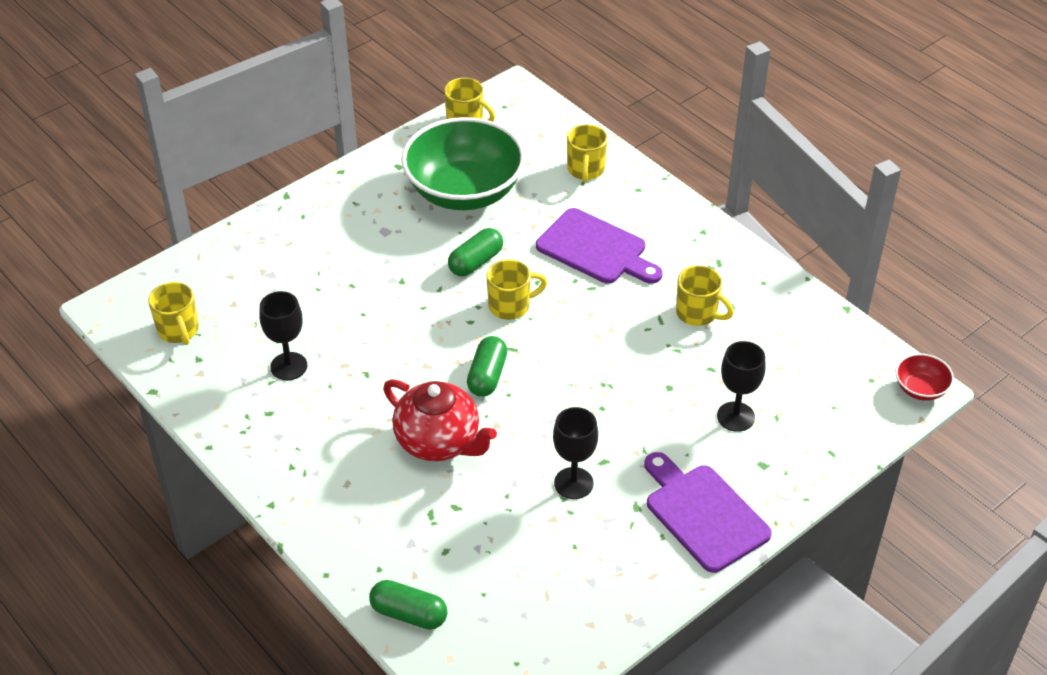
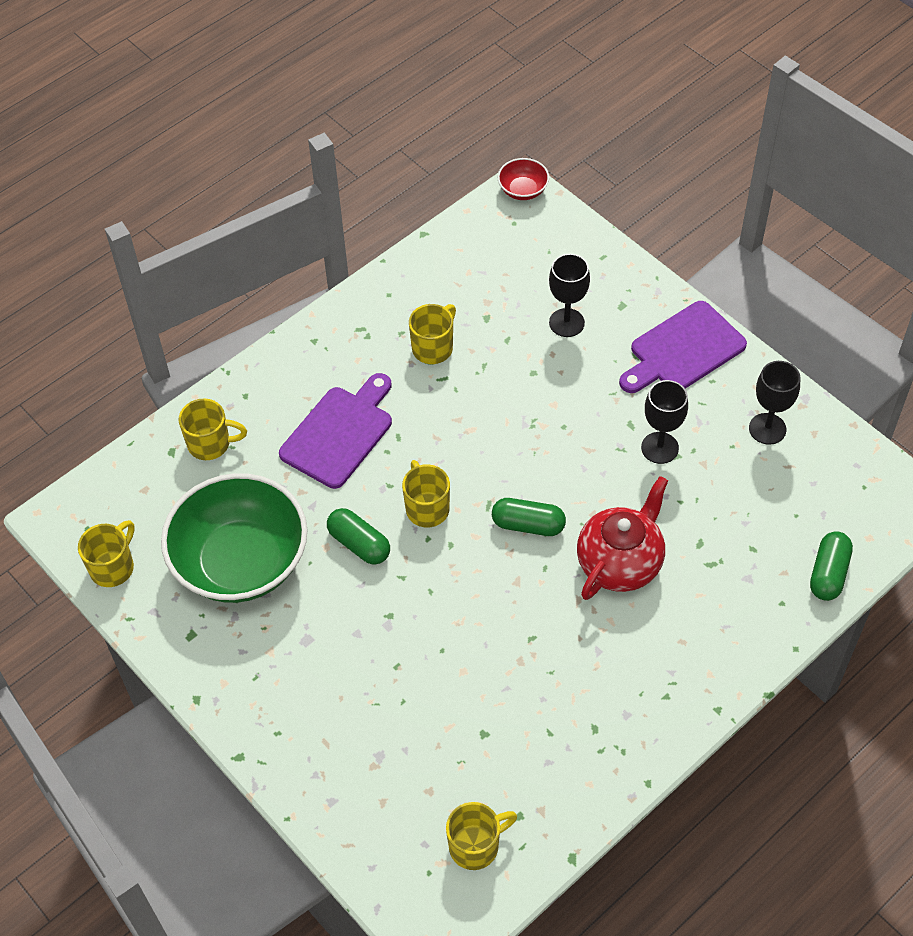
camera: 90 degrees left, 10 degrees up
(289, 366) = (525, 717): black goblet -> black goblet (767, 429)

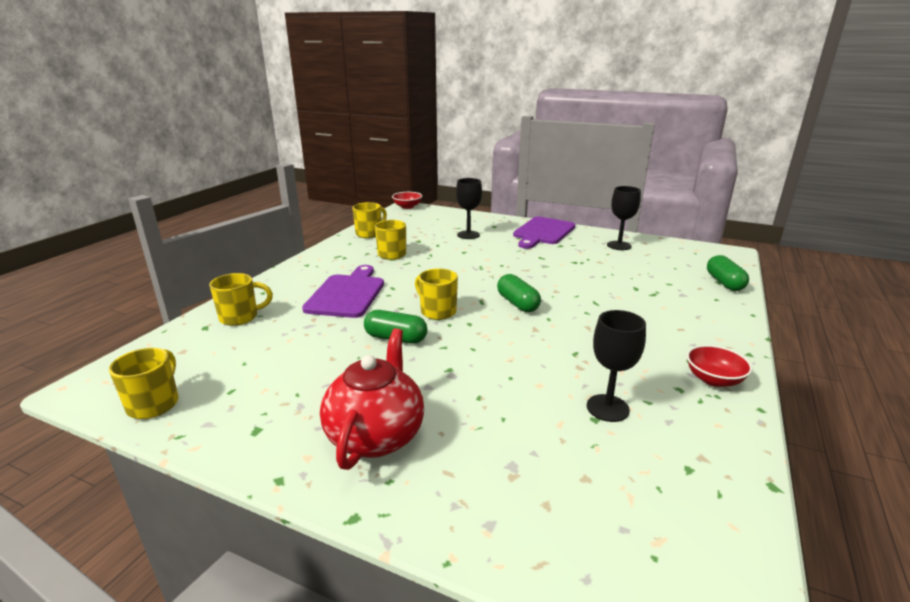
camera: 25 degrees left, 30 degrees down
(241, 562) = (292, 370): green bowl -> none
(475, 845) = (676, 510): yellow mug -> yellow mug (369, 234)
(528, 525) = (517, 303): green capsule -> green capsule turned 75 degrees clockwise
(620, 563) = (597, 305): red teapot -> red teapot (376, 435)
(641, 730) = (713, 379): none -> red bowl
(659, 448) = (568, 261): black goblet -> black goblet (607, 408)

